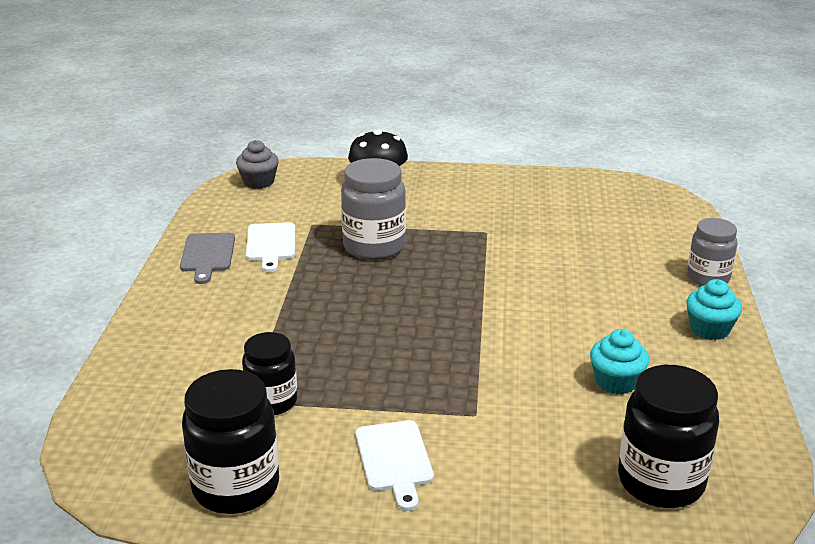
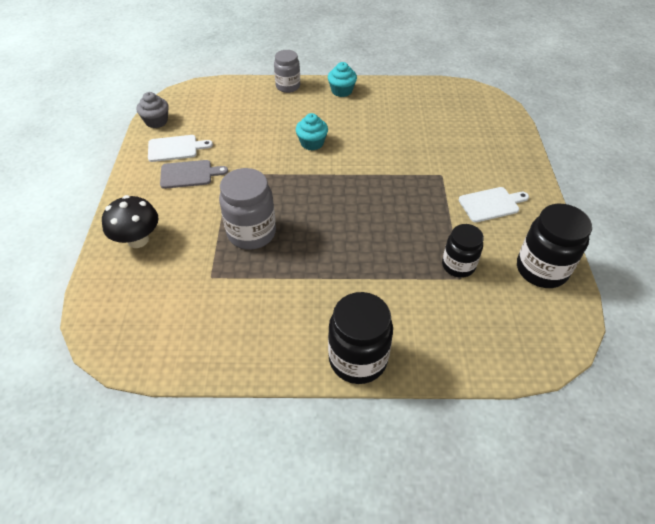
camera: 95 degrees left, 20 degrees up
(207, 255) = (266, 345): grey cutting board -> grey cutting board (189, 174)
(259, 182) = (118, 332): grey cupcake -> grey cupcake (156, 121)
(271, 244) = (247, 300): white cutting board -> white cutting board (175, 148)
(616, 382) = (398, 124): turquoise cupcake -> turquoise cupcake (312, 143)
(660, 482) = (472, 116): black jar -> black jar (358, 359)

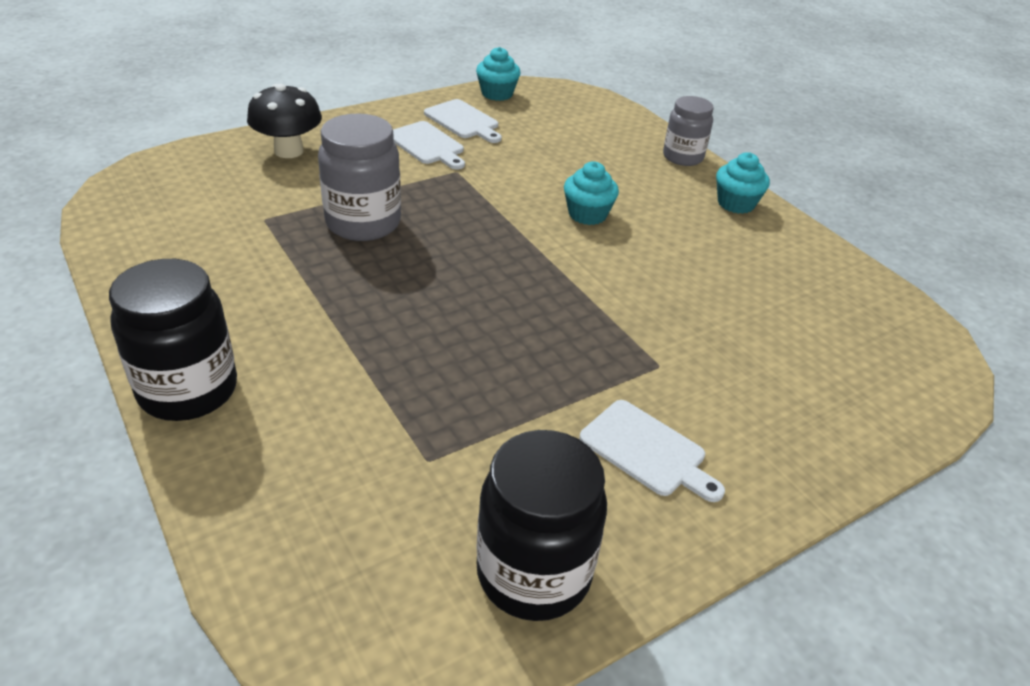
camera: 55 degrees right, 10 degrees down
(156, 121) = (497, 94): grey cupcake -> turquoise cupcake
(189, 174) = (427, 145): grey cutting board -> white cutting board
(458, 265) = (455, 448): black jar -> none

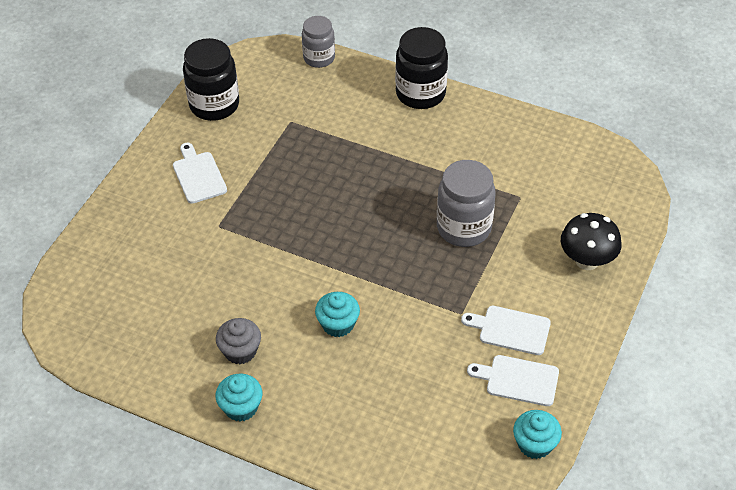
camera: 150 degrees right, 10 degrees up
(647, 450) = (198, 175): white cutting board -> white cutting board turned 60 degrees clockwise
(683, 157) = (314, 448): grey jar -> grey jar (319, 58)
(710, 239) = (240, 351): none -> grey cupcake

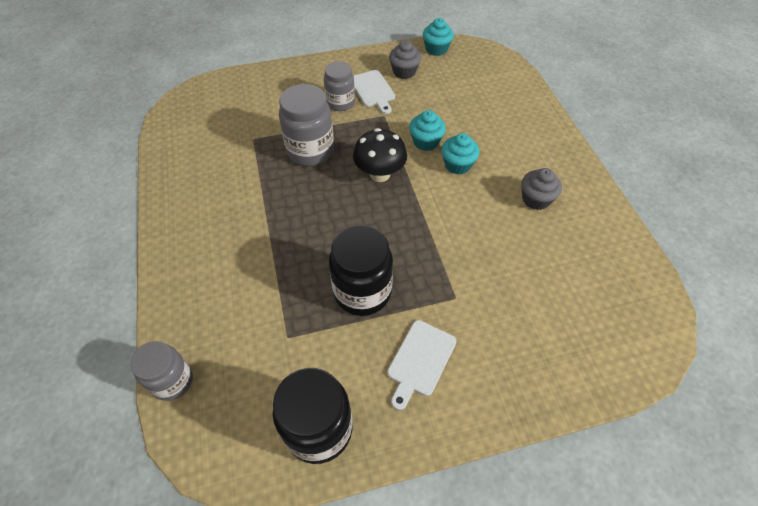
camera: 130 degrees left, 5 degrees up
(241, 407) = (568, 170): turquoise cupcake -> turquoise cupcake (425, 142)
(420, 94) = (174, 260): black jar -> black jar (362, 292)
(514, 290) = (340, 103): none -> grey jar
(518, 380) = (404, 72): white cutting board -> grey cupcake
(587, 260) = (284, 85): black mushroom -> black mushroom (380, 174)

